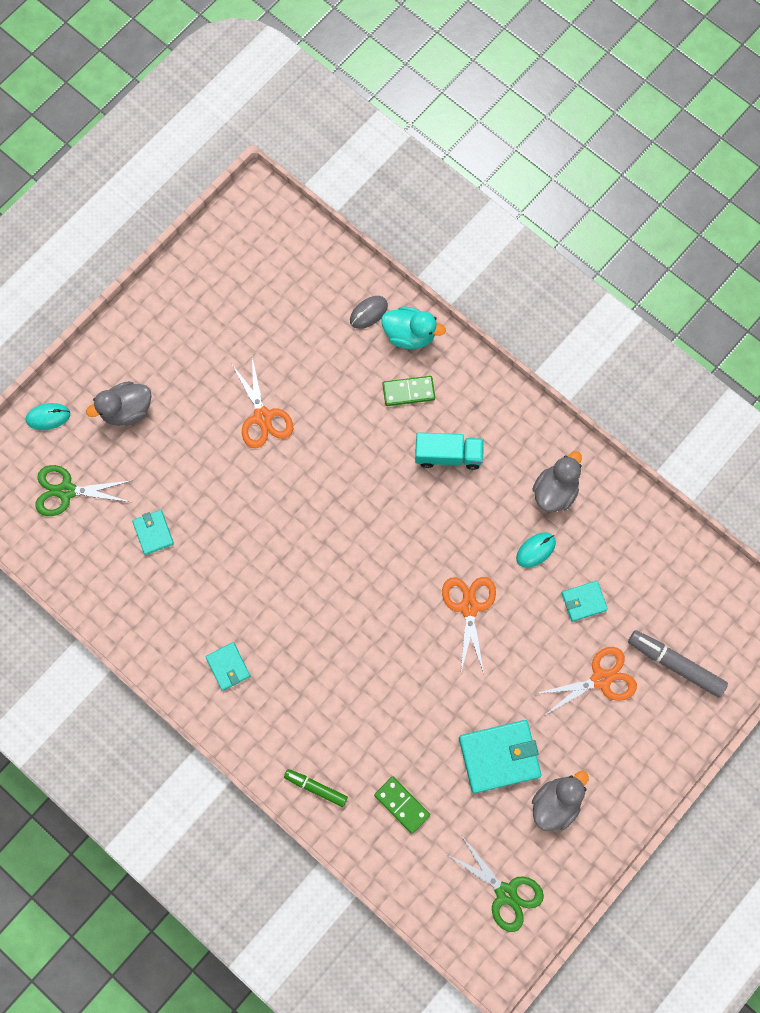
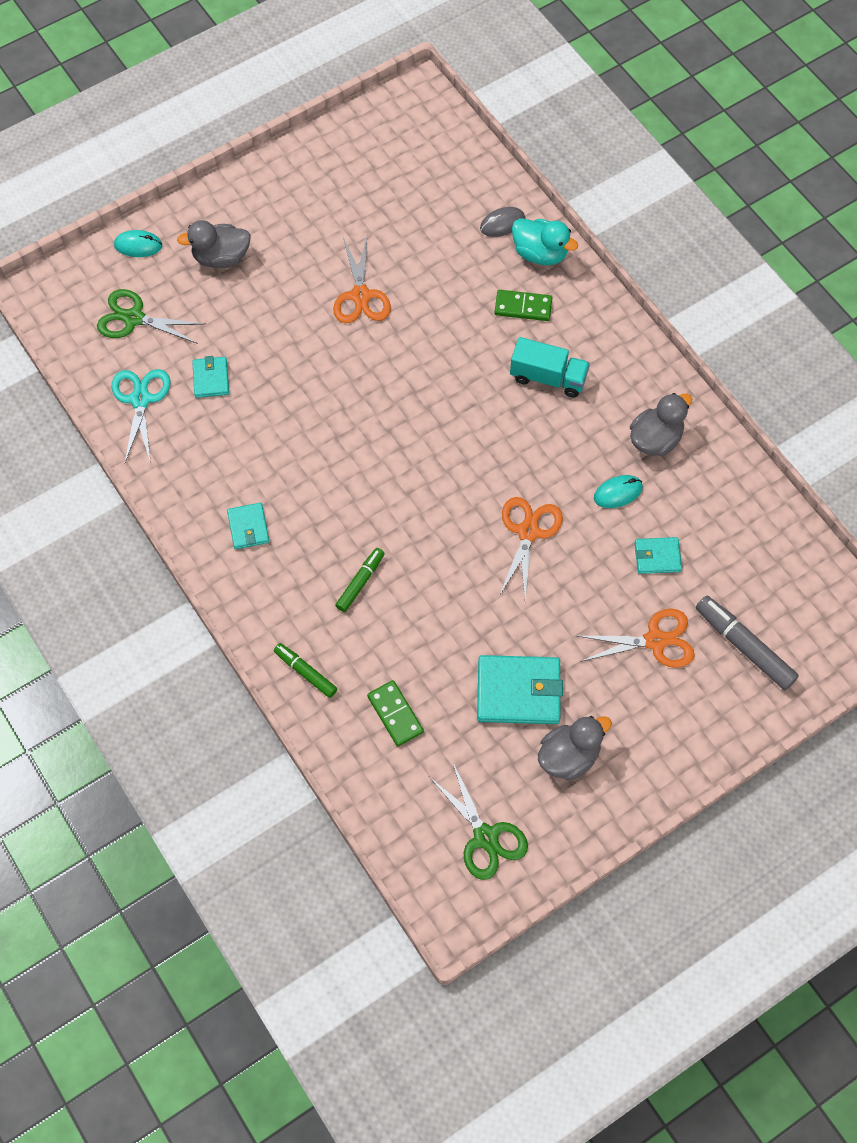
camera: 15 degrees right, 10 degrees down
(97, 569) = (140, 400): none -> turquoise scissors
(339, 692) = (360, 582): none -> green marker

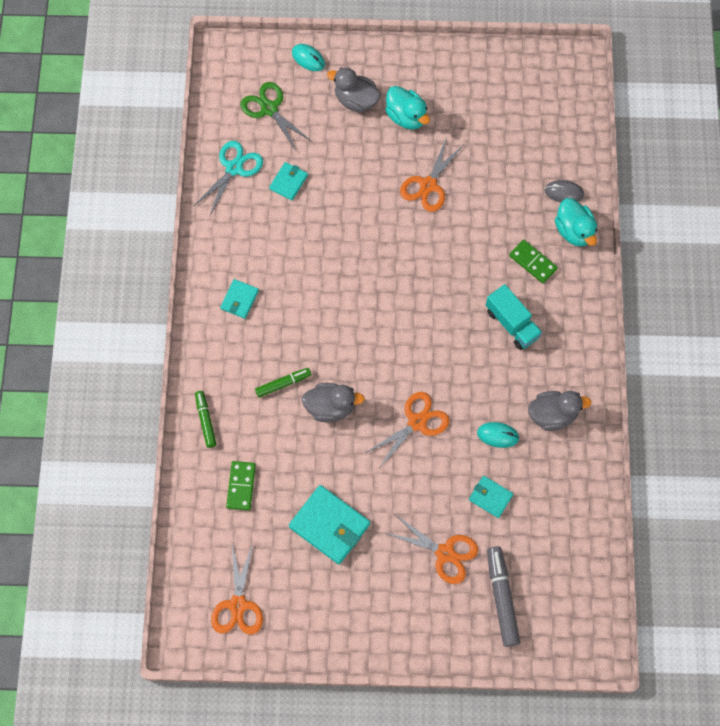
camera: 35 degrees right, 5 degrees up
(287, 243) = (406, 117): none -> turquoise duck
(485, 837) = (238, 605): green scissors -> orange scissors
(569, 756) = (330, 590): grey duck -> grey duck (330, 407)

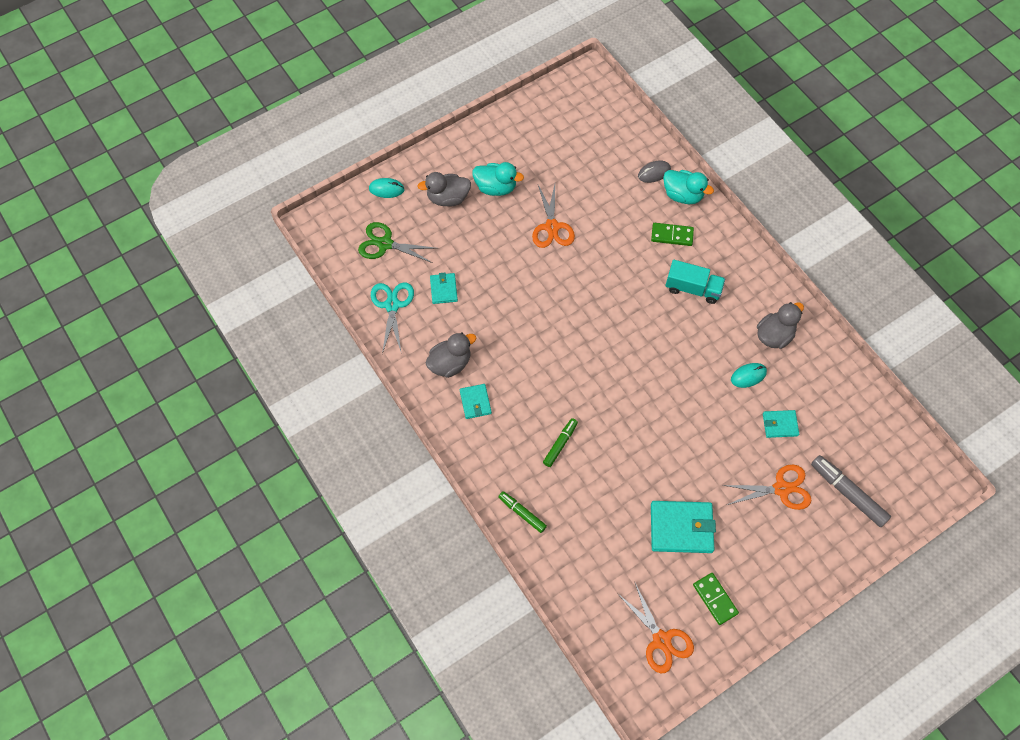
camera: 35 degrees left, 5 degrees down
(241, 486) = (590, 545): green domino -> green domino (715, 599)
(330, 407) = (610, 437): grey duck -> grey duck (450, 363)
(417, 422) = (683, 406): orange scissors -> none

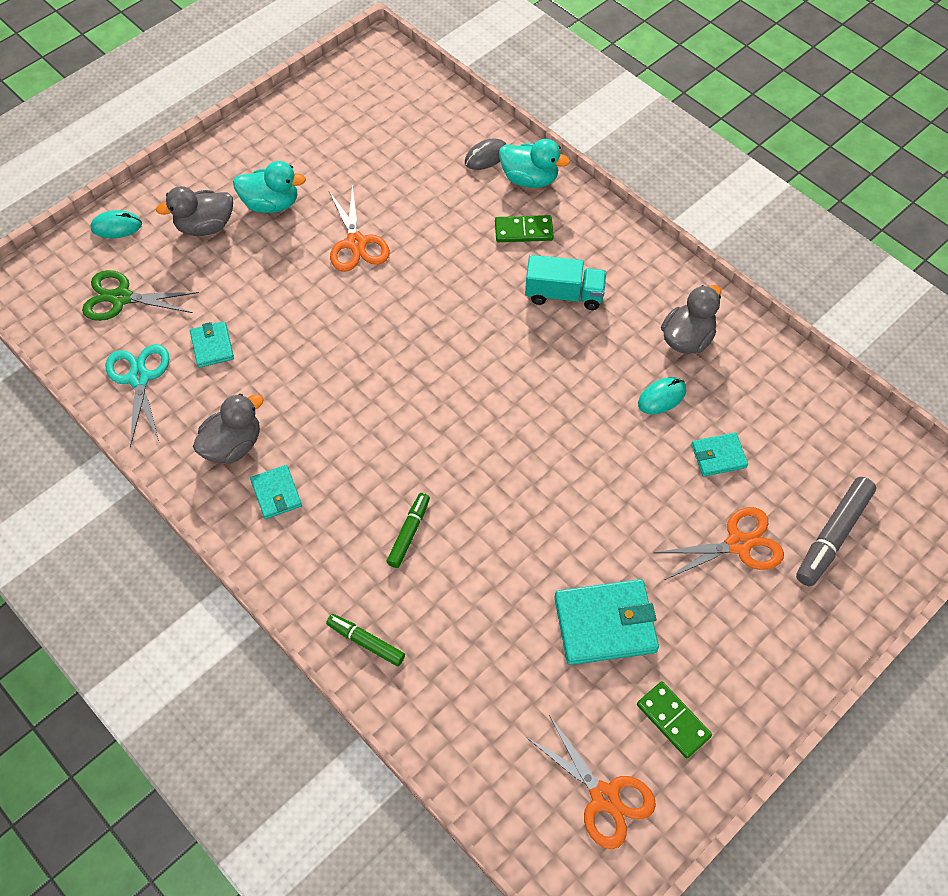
camera: 10 degrees left, 5 degrees down
(848, 493) = (833, 535): grey marker -> grey marker turned 90 degrees counterclockwise

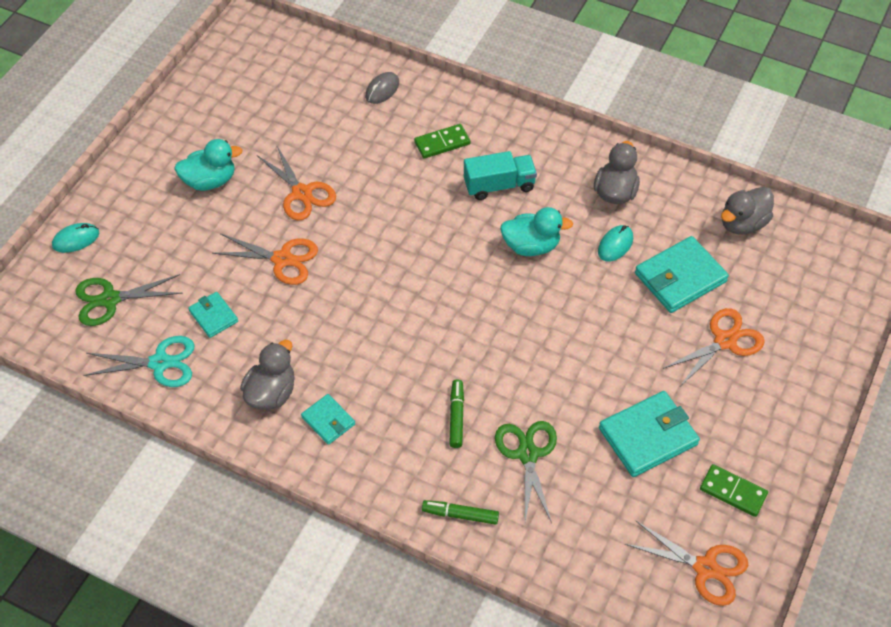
camera: 20 degrees left, 5 degrees down
(139, 378) = (160, 363): turquoise scissors -> turquoise scissors turned 120 degrees clockwise
(205, 226) = (158, 216): grey duck -> grey duck (742, 223)
(306, 307) = (282, 259): none -> orange scissors
(465, 600) = (527, 454): none -> green scissors
(529, 179) = (428, 98): turquoise duck -> turquoise duck (531, 246)
(718, 456) = (680, 277): turquoise wallet -> turquoise wallet, size x1.80
(833, 535) = (794, 311): grey marker -> none

